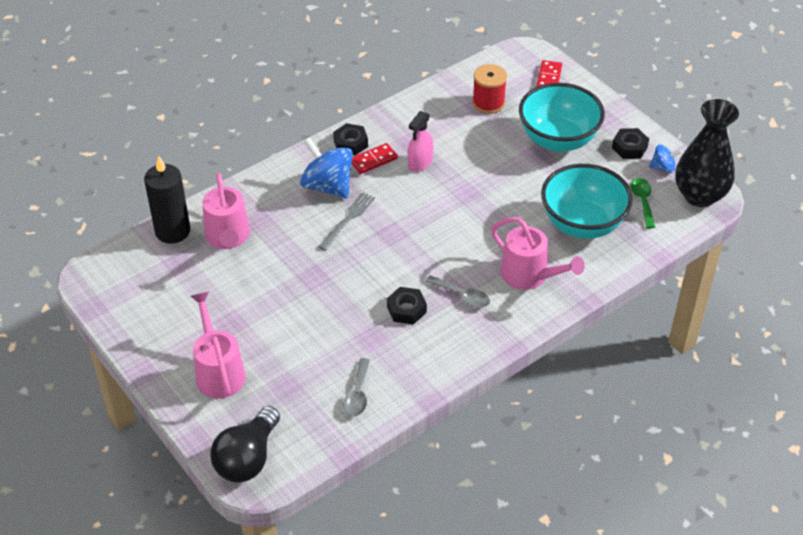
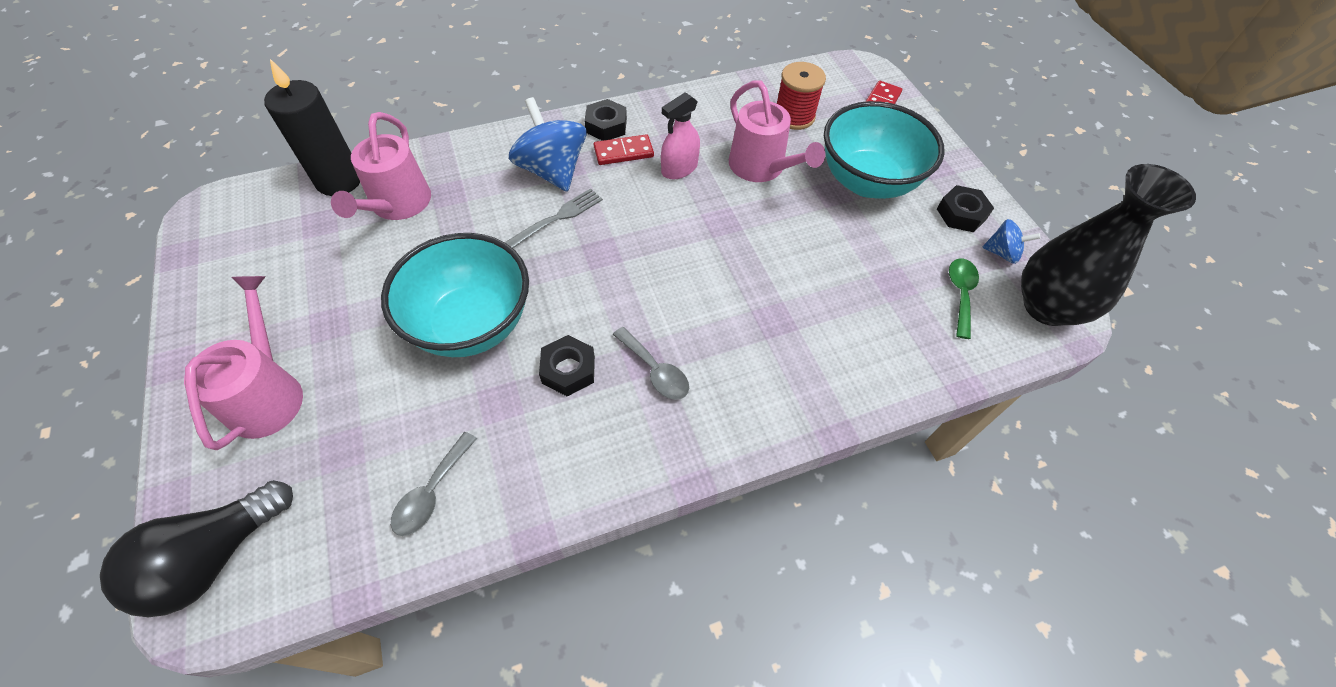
camera: 15 degrees right, 10 degrees up
(530, 276) = (763, 366): pink watering can -> pink watering can (761, 168)
(582, 224) = (864, 306): turquoise bowl -> turquoise bowl (472, 324)

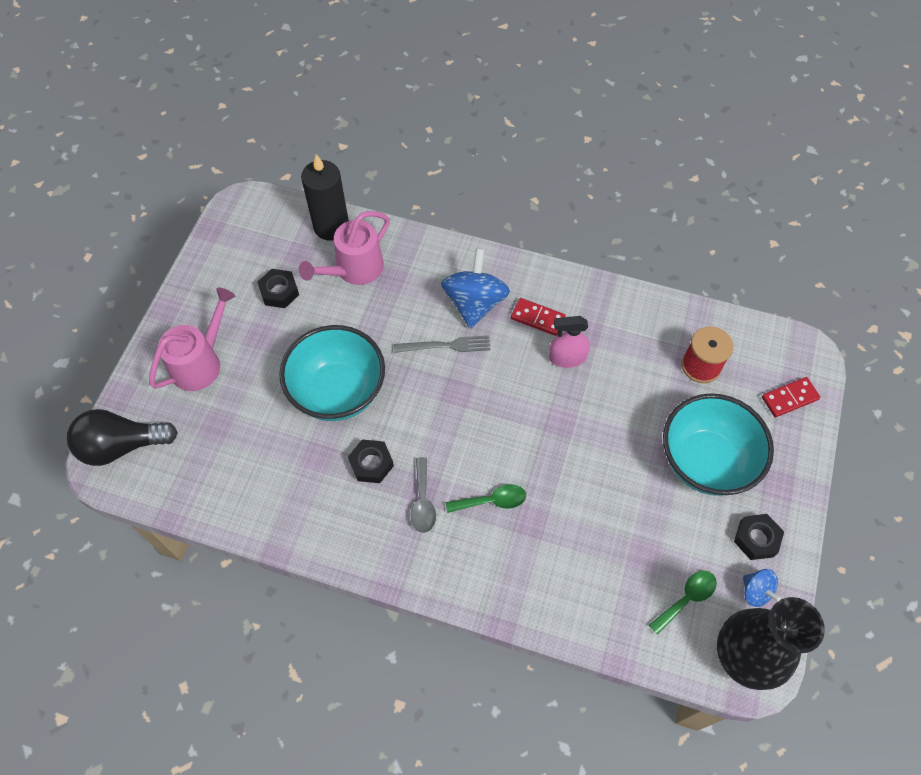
camera: 40 degrees right, 5 degrees up
(432, 492) = (243, 487): grey spoon -> none
(606, 126) = (543, 286): black nut -> black nut (279, 292)
(722, 325) = (492, 501): none -> green spoon
(761, 168) = (630, 397): pink watering can -> none

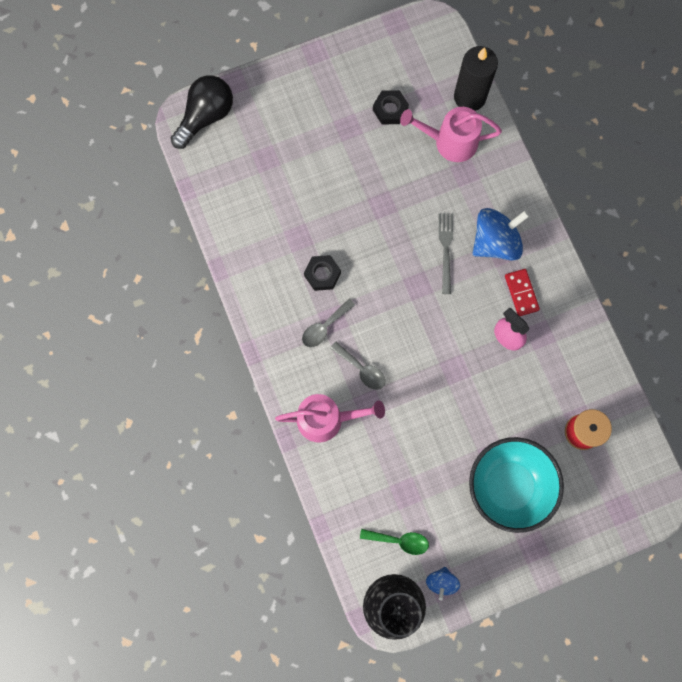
camera: 50 degrees right, 15 degrees up
(121, 446) = (206, 116): black light bulb -> black light bulb turned 90 degrees clockwise
(201, 362) = (298, 109): pink watering can -> pink watering can (327, 419)
(338, 392) = (352, 211): turquoise bowl -> none
(446, 346) = (446, 250): grey fork -> grey fork turned 135 degrees counterclockwise
(492, 501) = (361, 369): green spoon -> grey spoon
(756, 539) = (479, 558): black nut -> none
(789, 398) = (609, 511): red domino -> none

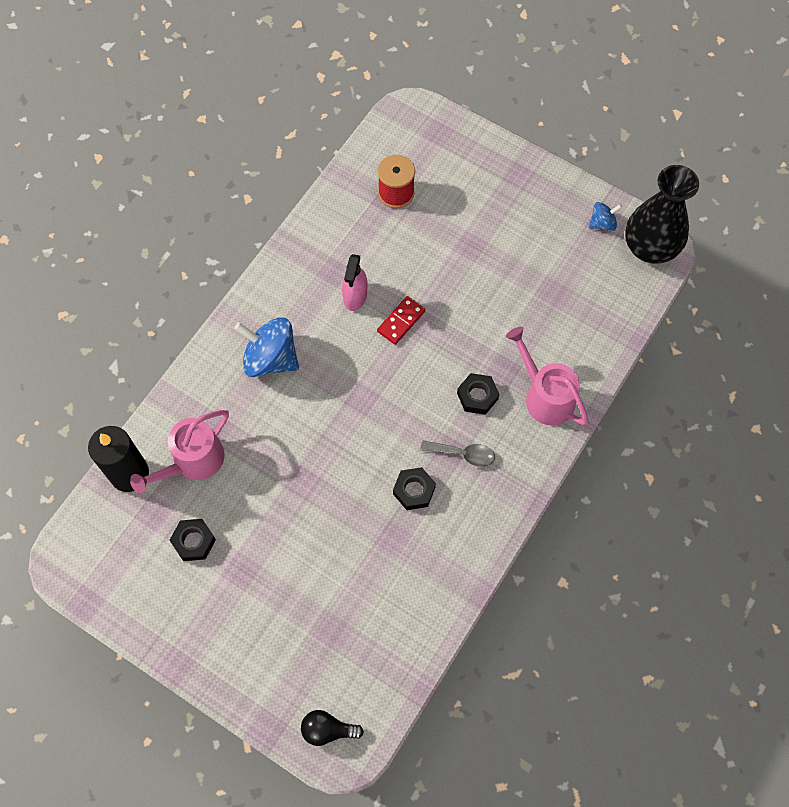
camera: 125 degrees left, 10 degrees down
(206, 116) = (327, 730): black light bulb -> black light bulb, size x0.59
(361, 369) = (477, 396): grey spoon -> black nut
(399, 540) = (597, 273): green spoon -> none
(446, 250) = (309, 396): grey fork -> none
(449, 142) = (192, 462): pink watering can -> pink watering can turned 75 degrees clockwise
(508, 486) = (485, 220): turquoise bowl -> none
(521, 293) = (305, 308): red domino -> red domino (401, 321)

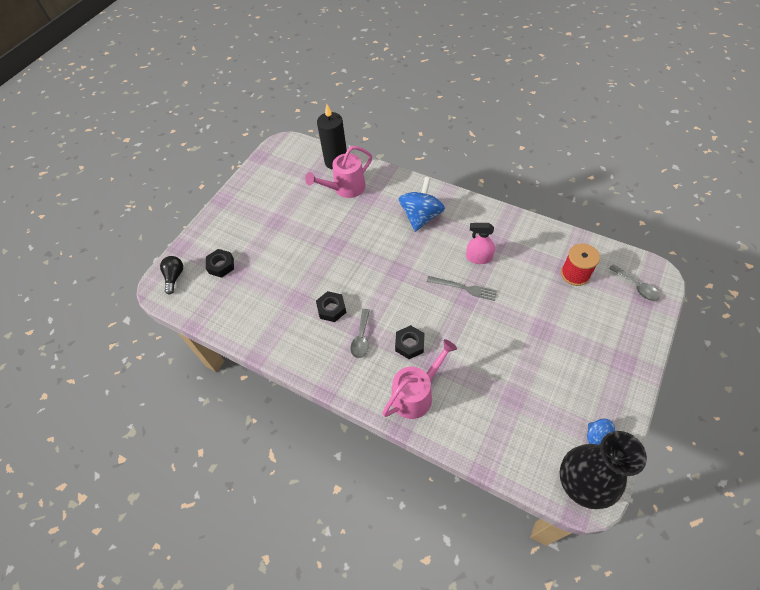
camera: 90 degrees right, 10 degrees down
(192, 462) = (345, 188): pink watering can -> pink watering can turned 75 degrees counterclockwise
(194, 541) = (295, 196): black nut -> black nut (221, 265)
(401, 321) = (464, 288): red domino -> grey fork
(422, 136) = (636, 287): none -> grey spoon

